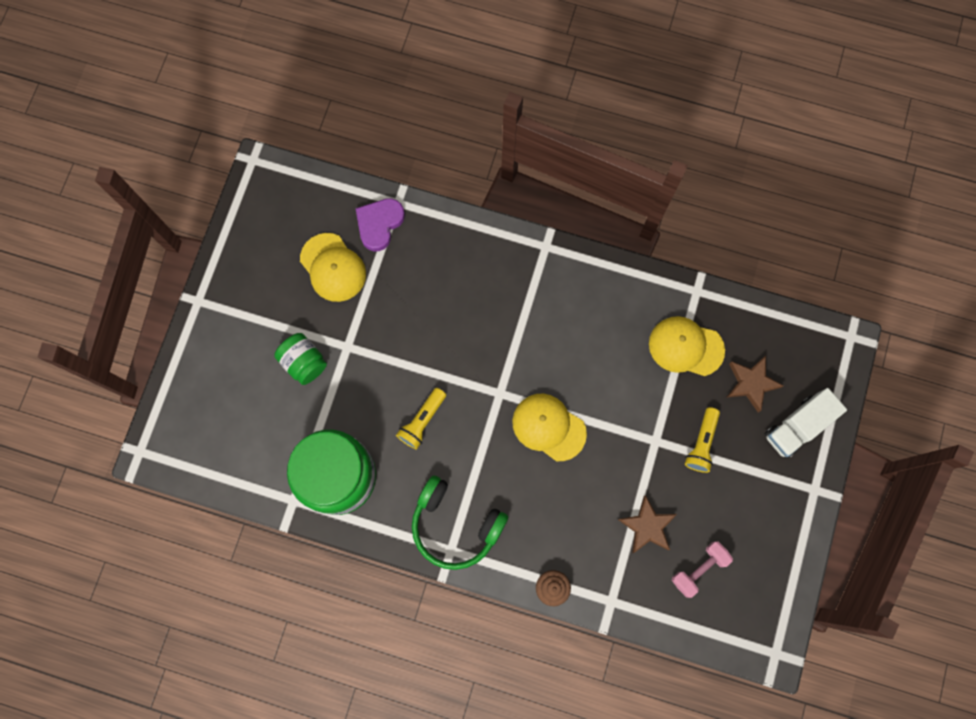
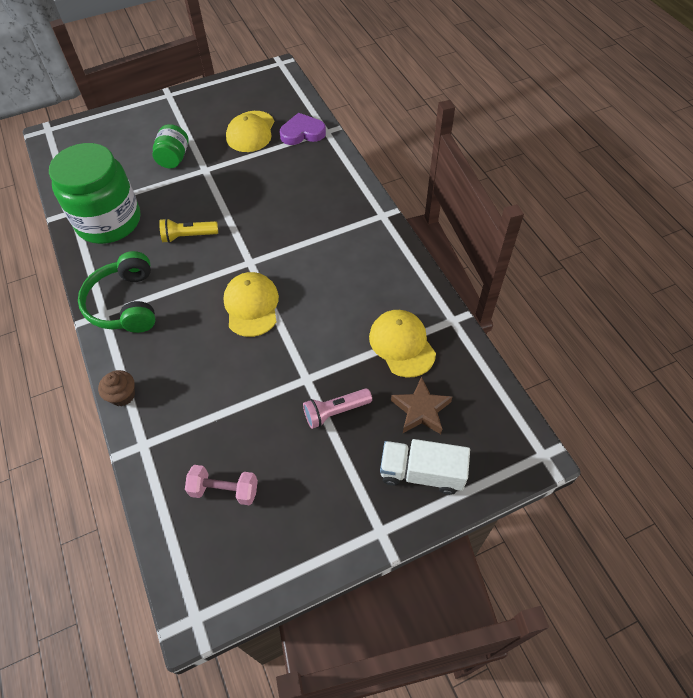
camera: 50 degrees right, 20 degrees down
(647, 526) = (229, 424): brown star -> none
(701, 443) = (335, 412): yellow flashlight -> pink flashlight

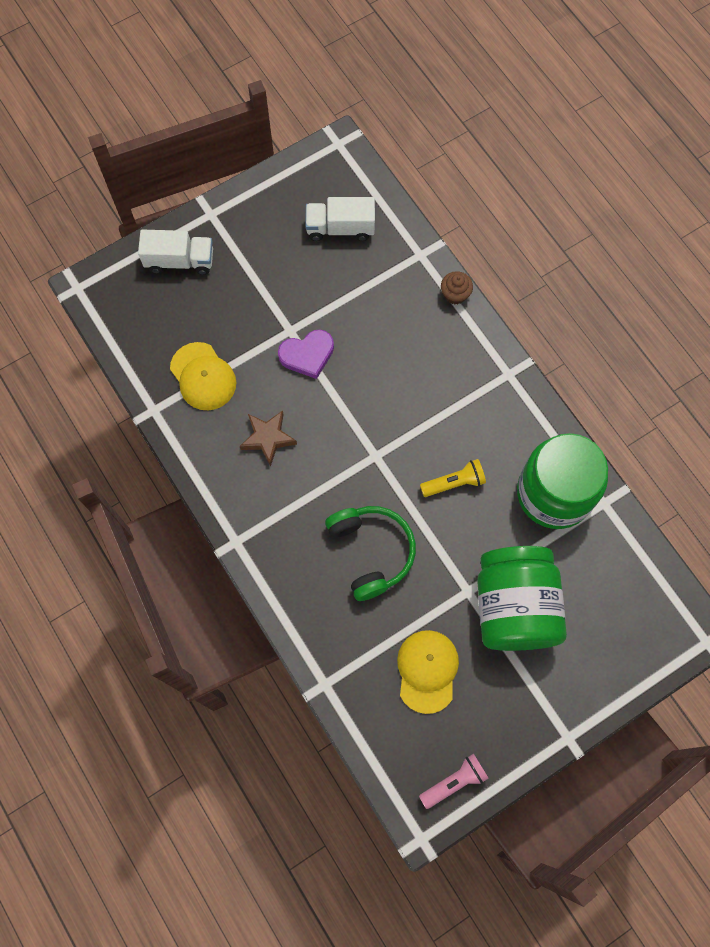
camera: 170 degrees right, 15 degrees up
(125, 304) = (491, 388): green headphones -> green headphones (371, 552)
(174, 158) = (514, 607): green jar -> green jar, size x2.06
(224, 490) = (340, 228): pink dumbbell -> white truck
(251, 305) = (360, 402): yellow cap -> none
(302, 133) = (356, 677): purple heart -> purple heart (307, 355)
(335, 412) = (259, 303): pink flashlight -> pink flashlight (454, 782)
(421, 410) = (182, 314): brown star -> brown star (268, 438)

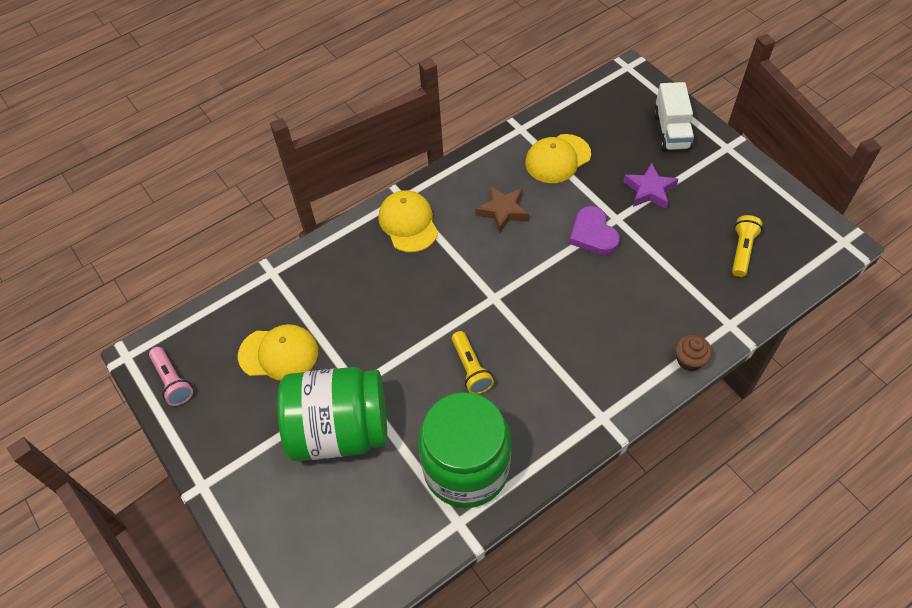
camera: 90 degrees right, 15 degrees down
(257, 295) = (649, 190): none -> purple star
(273, 536) = (408, 223): none -> yellow cap
(340, 228) = (742, 251): white truck -> yellow flashlight
(371, 552) = (395, 300): green headphones -> none

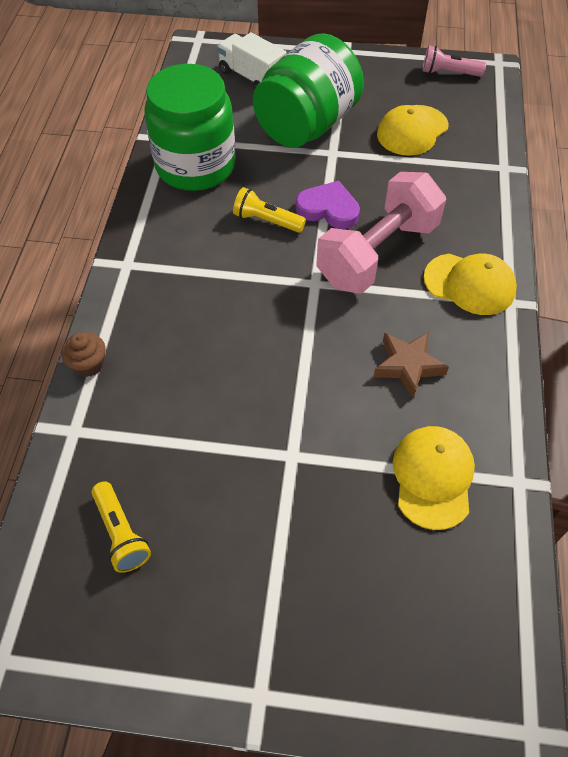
camera: 130 degrees right, 0 degrees up
(432, 284) = (377, 253): none -> pink dumbbell
(593, 234) = (296, 416): purple heart -> purple heart (328, 209)
(649, 190) = (292, 526): purple star -> none
(671, 130) = (355, 655): white truck -> white truck (252, 77)

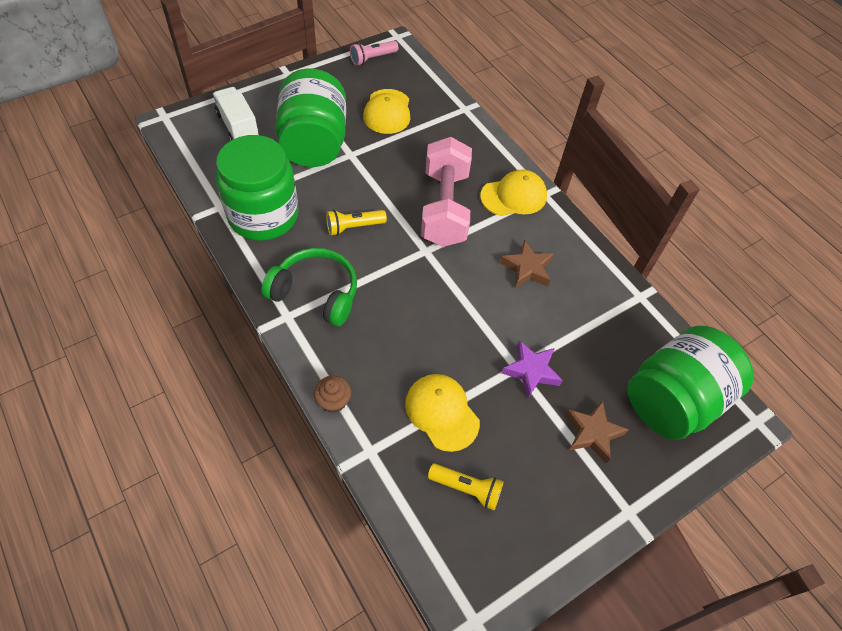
camera: 45 degrees left, 0 degrees up
(172, 259) = (316, 293): none -> green headphones
(252, 77) = (238, 127): white truck -> white truck turned 60 degrees clockwise
(304, 471) = (531, 371): none -> purple star
(305, 583) = (592, 433): none -> brown star
(328, 209) = (386, 195): purple heart -> none
(433, 477) = (599, 324): yellow cap -> yellow cap (441, 412)
(440, 622) = (673, 400): none -> green jar

